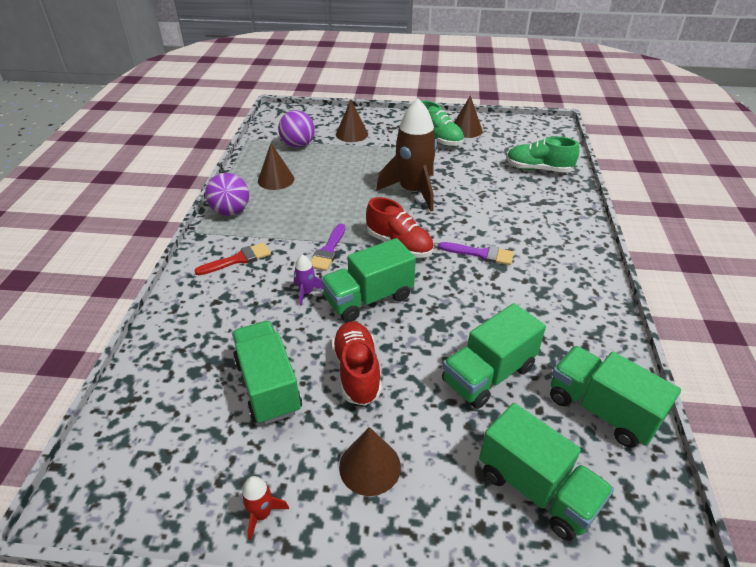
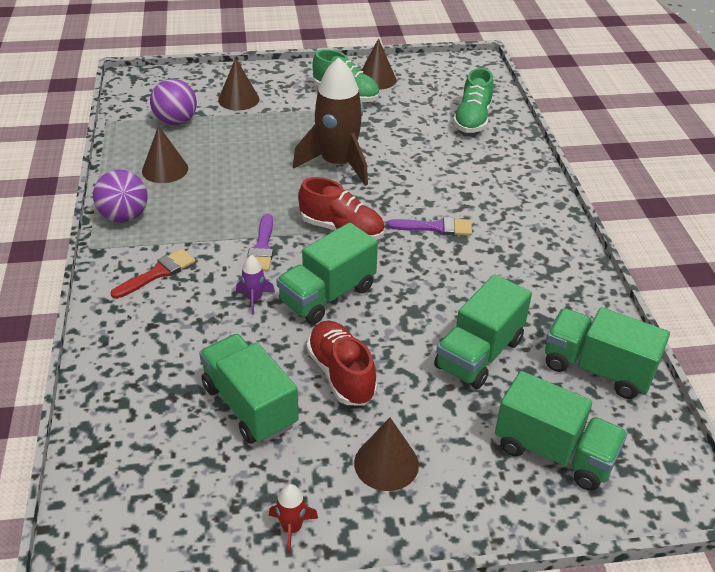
camera: 15 degrees left, 0 degrees up
(538, 169) = (472, 120): green shoe -> green shoe turned 75 degrees counterclockwise

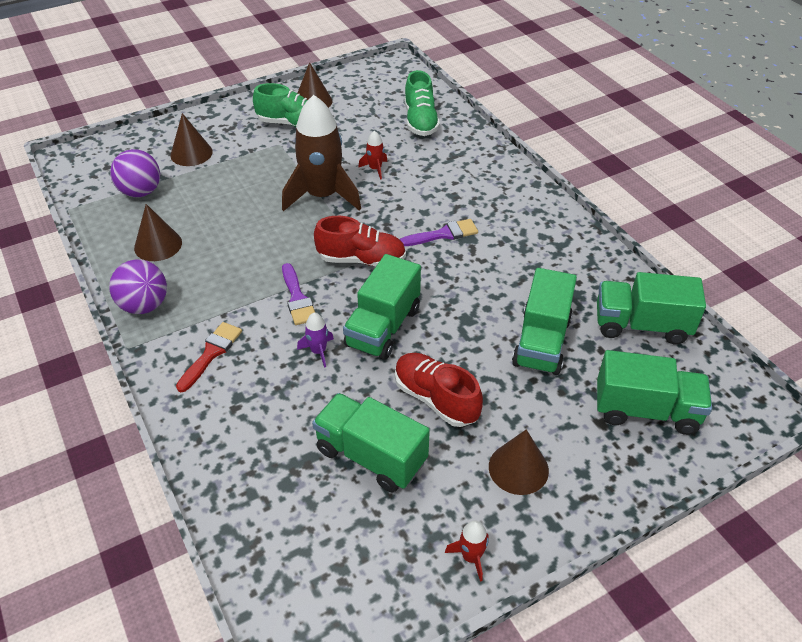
camera: 20 degrees left, 5 degrees up
(402, 152) = (375, 169): none -> red rocket

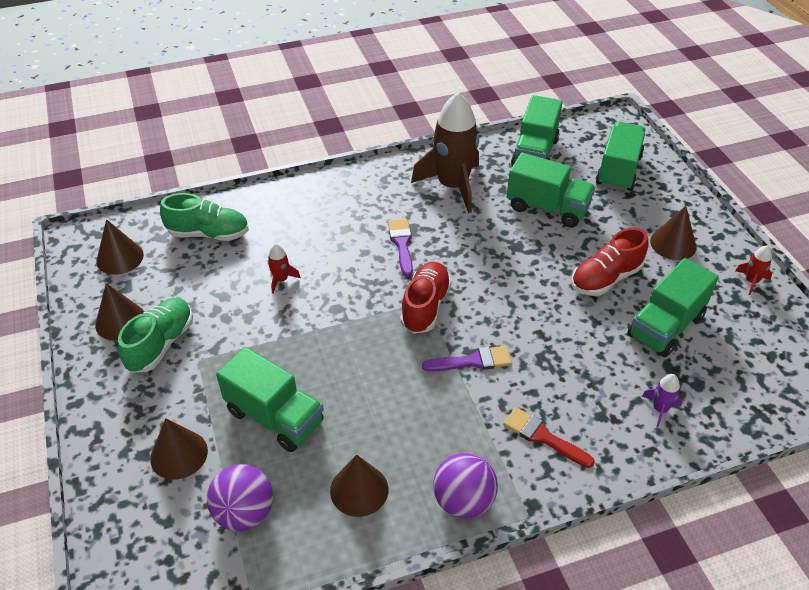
camera: 80 degrees left, 0 degrees up
(318, 351) = (546, 350): purple rocket -> purple rocket (660, 409)
(322, 195) = (313, 328): brown rocket -> brown rocket (452, 186)
(379, 86) = (120, 258): none -> brown cone
(383, 327) = (520, 301): green truck -> green truck (275, 417)

